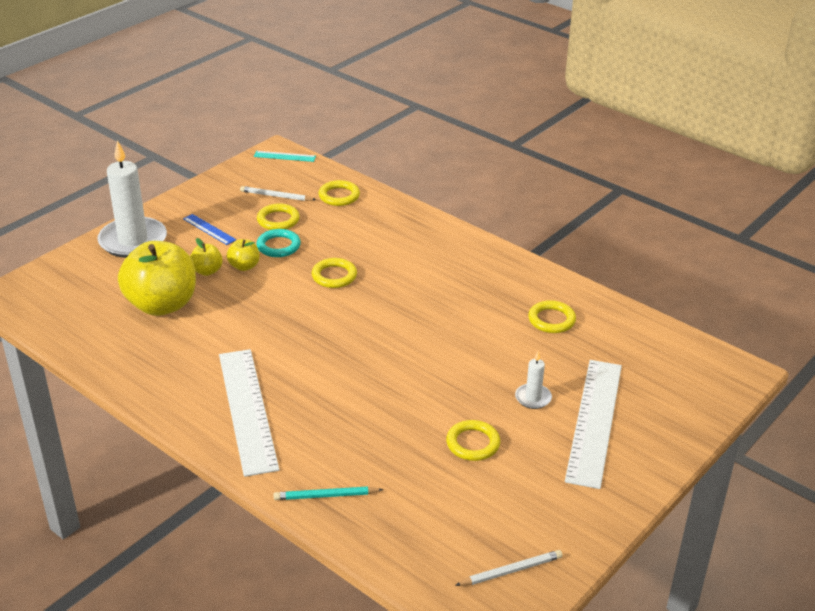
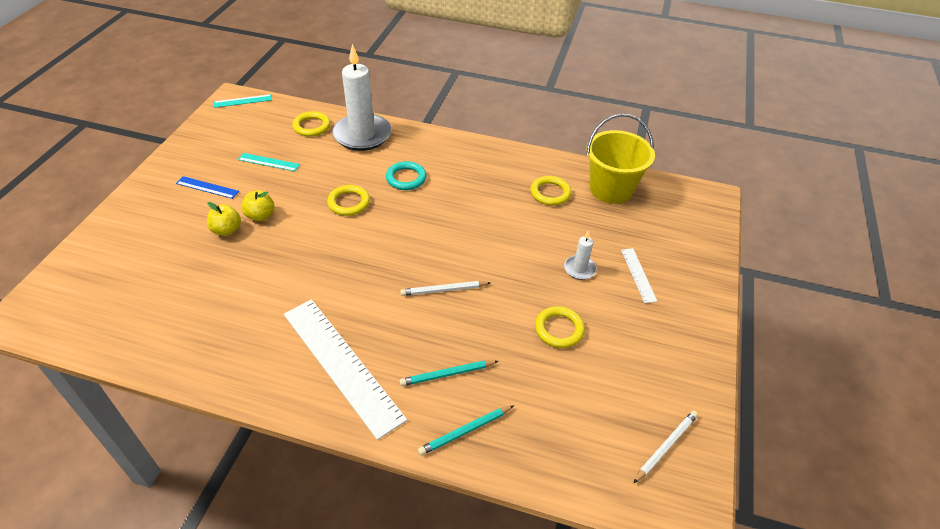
camera: 25 degrees left, 10 degrees up
(133, 241) = (135, 218): white candle -> white candle (362, 135)
(162, 305) = (199, 278): yellow apple -> none
(276, 196) = (255, 140): white pencil -> white pencil (444, 290)
(278, 220) = (269, 162): yellow ring -> turquoise ruler
(278, 246) = (282, 187): turquoise ring -> turquoise ring (406, 178)
(338, 447) = (447, 374): none -> turquoise pencil
(594, 421) = (638, 275): white ruler -> white ruler, size x0.45
(624, 333) = (611, 189): none -> yellow bucket

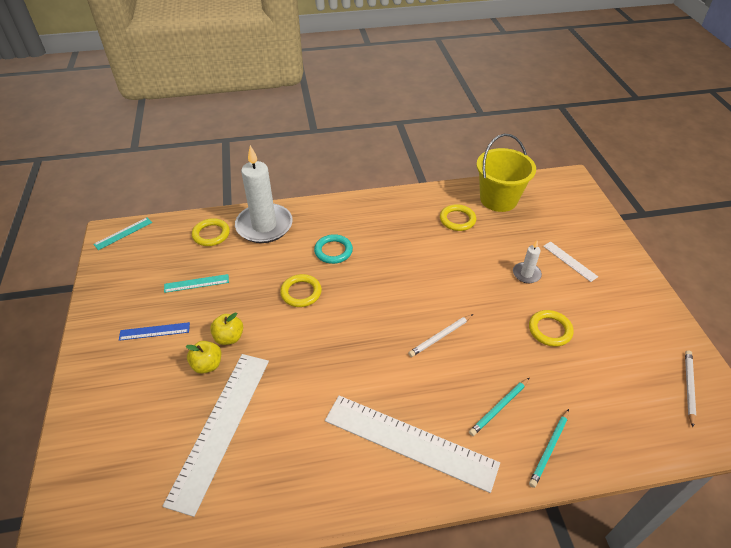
camera: 25 degrees left, 0 degrees up
(199, 282) = (220, 427): none -> white ruler

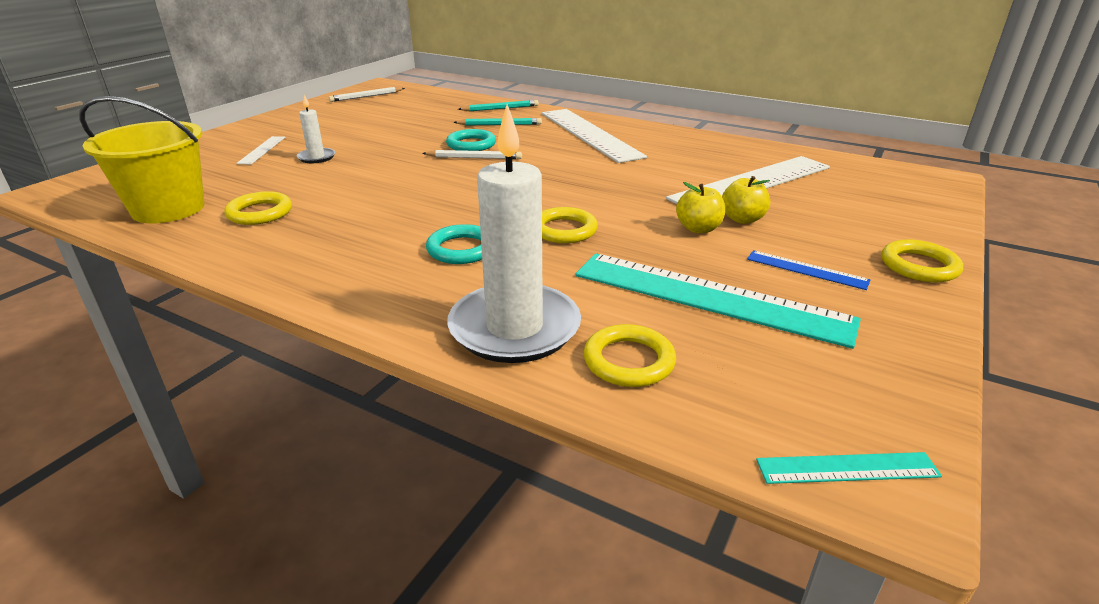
camera: 140 degrees left, 15 degrees down
(196, 283) = (709, 297): turquoise ruler -> turquoise ruler, size x2.22
(469, 355) = (471, 144): none -> turquoise ring
(550, 330) = (383, 133): yellow ring -> yellow ring (919, 266)

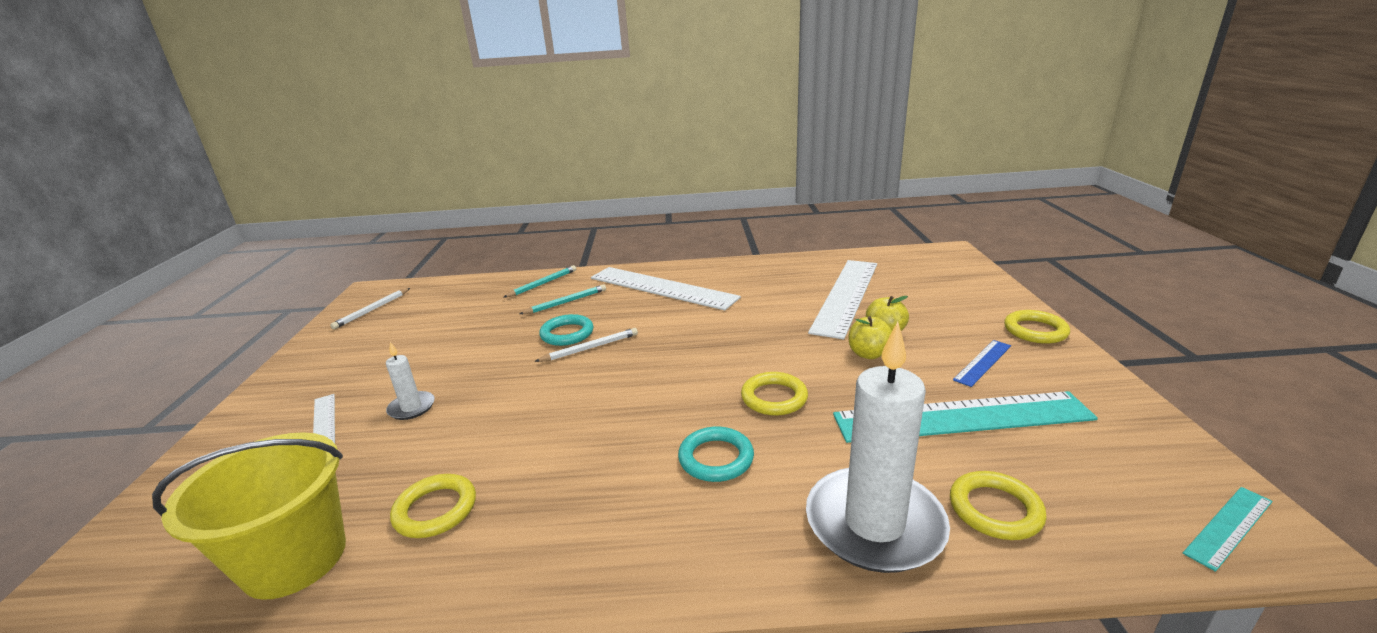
camera: 30 degrees left, 5 degrees down
(806, 269) = (982, 362): blue ruler -> blue ruler turned 45 degrees counterclockwise

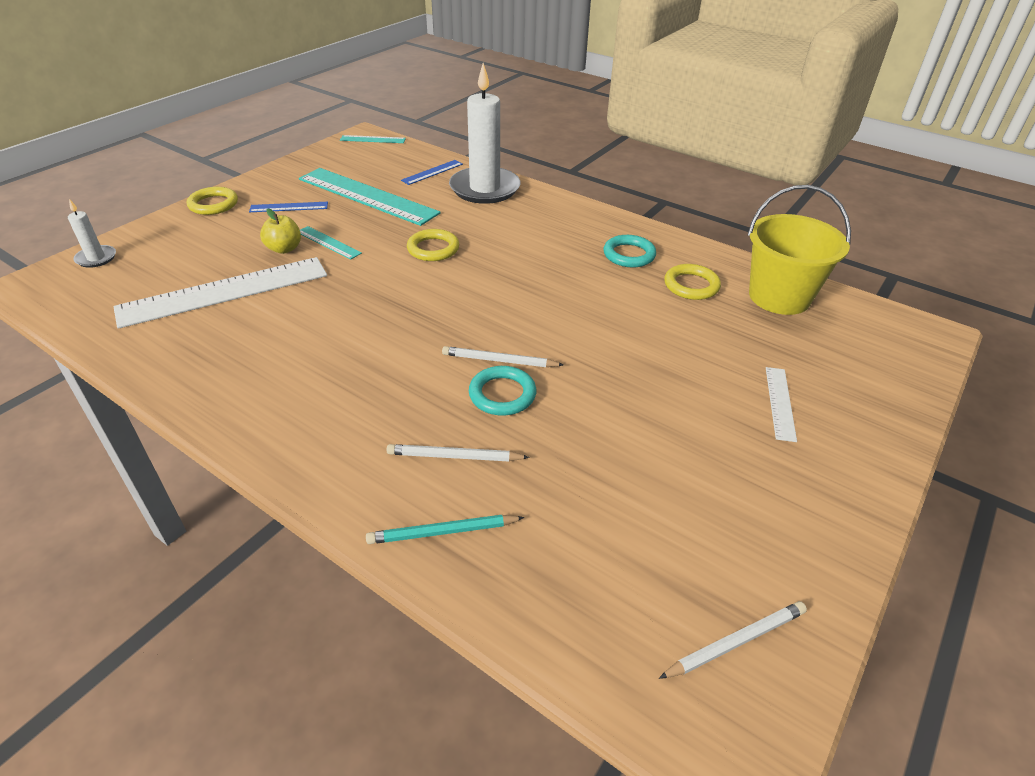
camera: 145 degrees left, 15 degrees up
(411, 408) = (695, 377): white candle -> white candle (96, 258)
(566, 302) = (454, 456): turquoise pencil -> white pencil
(661, 288) = (330, 411): white ruler -> none
(716, 458) = (513, 237): turquoise ring -> turquoise ring (629, 255)
(868, 354) = (328, 242): yellow apple -> turquoise ruler
(995, 509) = (432, 172): yellow ring -> blue ruler

